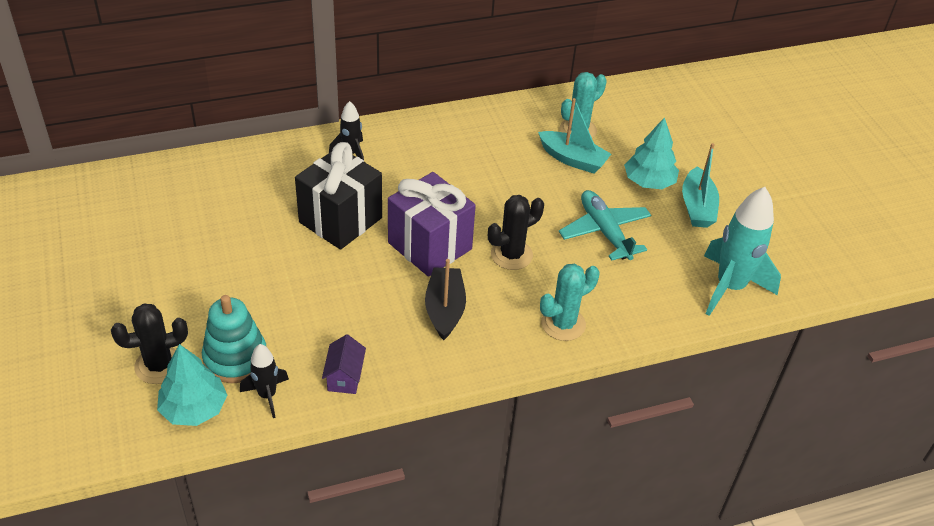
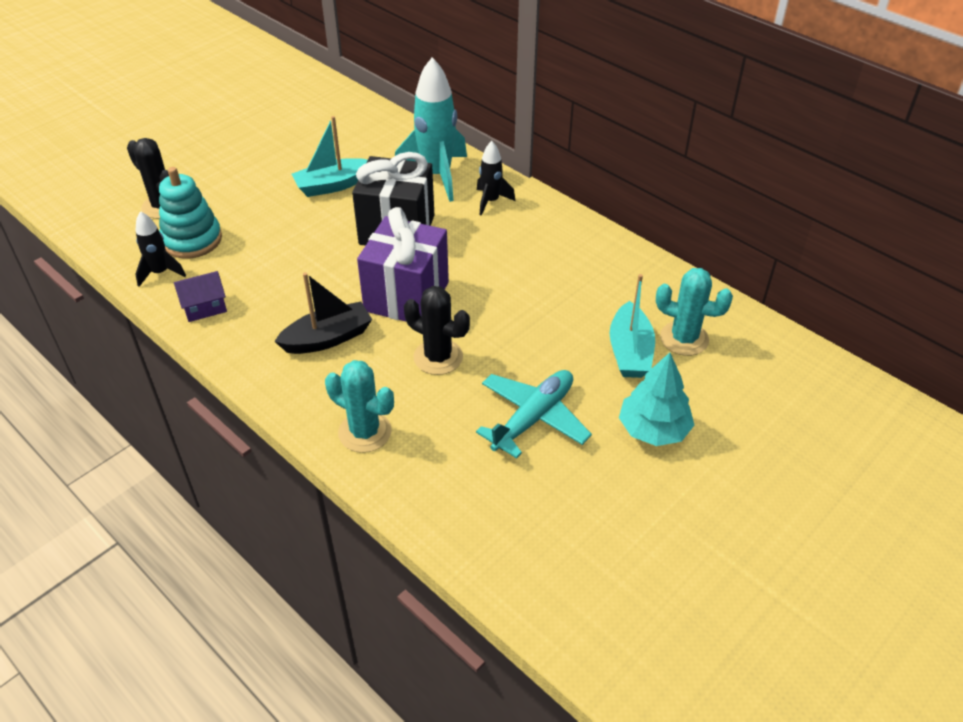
camera: 65 degrees right, 0 degrees up
(194, 409) = (127, 241): turquoise tree -> none
(697, 207) = (649, 490): turquoise boat -> turquoise boat (332, 185)
(730, 287) = (530, 568): turquoise rocket -> turquoise rocket (437, 176)

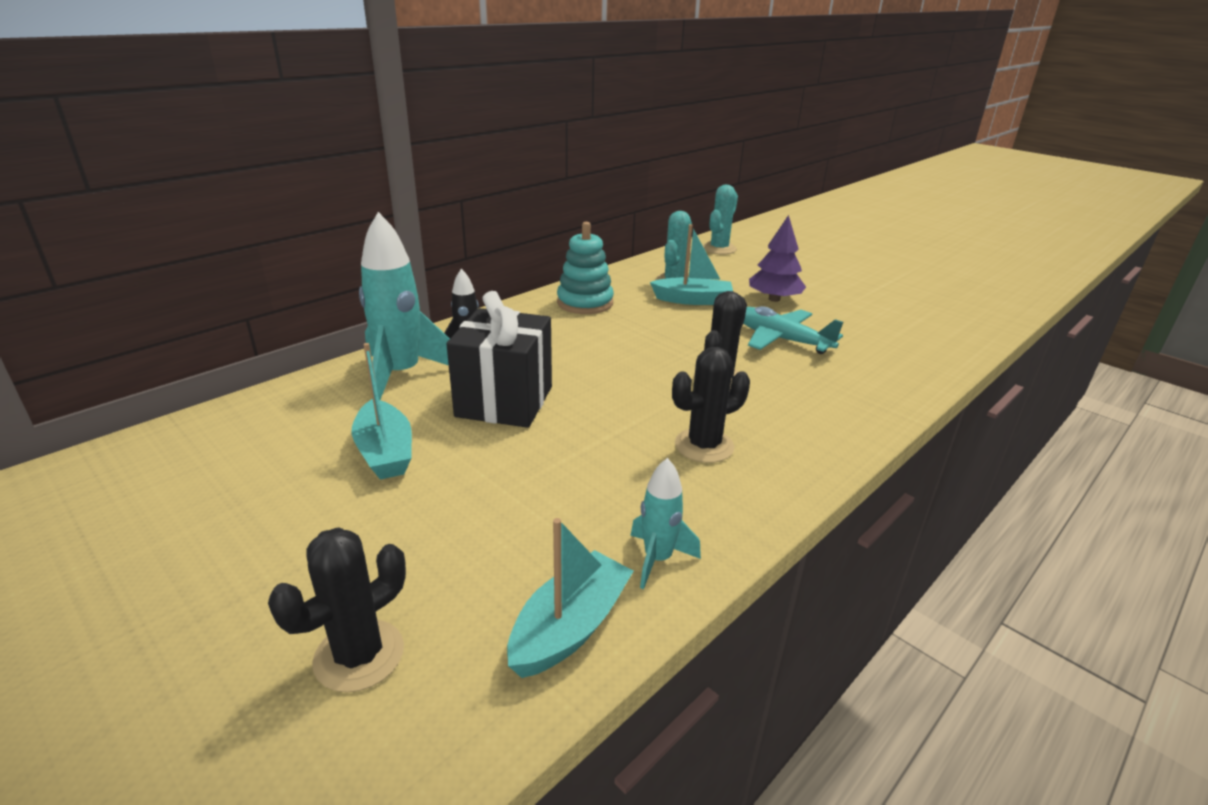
camera: 90 degrees left, 15 degrees down
(160, 273) = (570, 627): black rocket -> turquoise boat
(192, 240) = (482, 595): turquoise stacking toy -> turquoise stacking toy (585, 303)
(205, 308) = (658, 559): purple house -> turquoise rocket
(327, 338) = (704, 446): black boat -> black cactus
(365, 432) = (835, 419): turquoise cactus -> turquoise cactus (719, 249)
(406, 296) = (628, 396): purple gift -> none
(653, 429) = (774, 299): turquoise tree -> purple tree

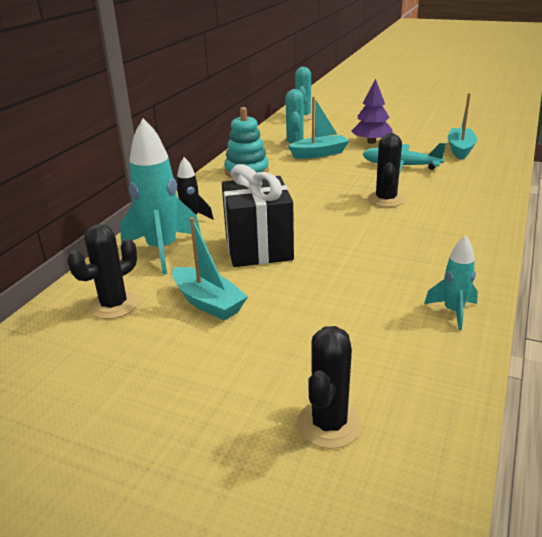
camera: 20 degrees left, 0 degrees up
(570, 627) = (441, 364): turquoise boat -> turquoise boat (460, 149)
(704, 446) = (416, 241): black cactus -> black cactus (114, 305)

